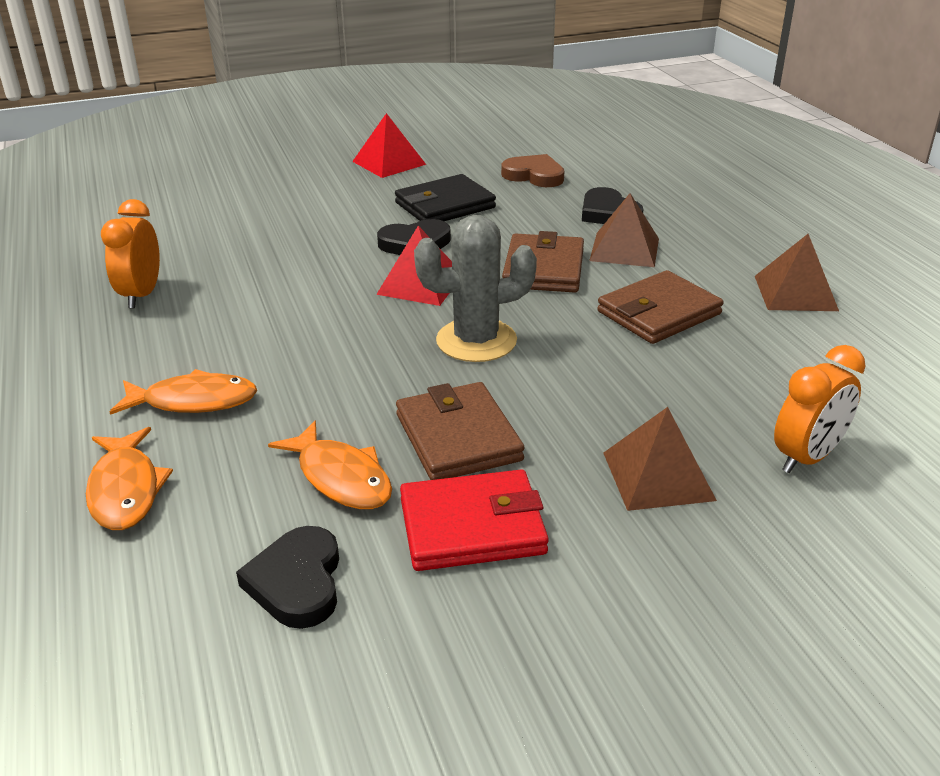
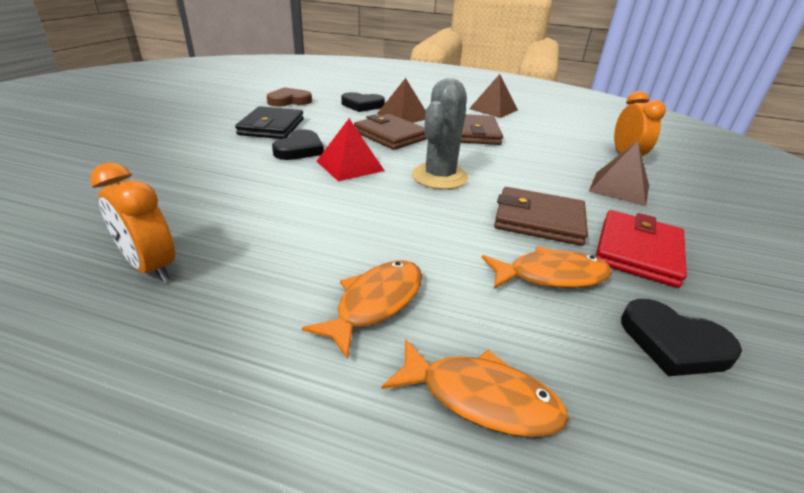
camera: 55 degrees left, 0 degrees up
(389, 163) = (182, 118): red pyramid -> none

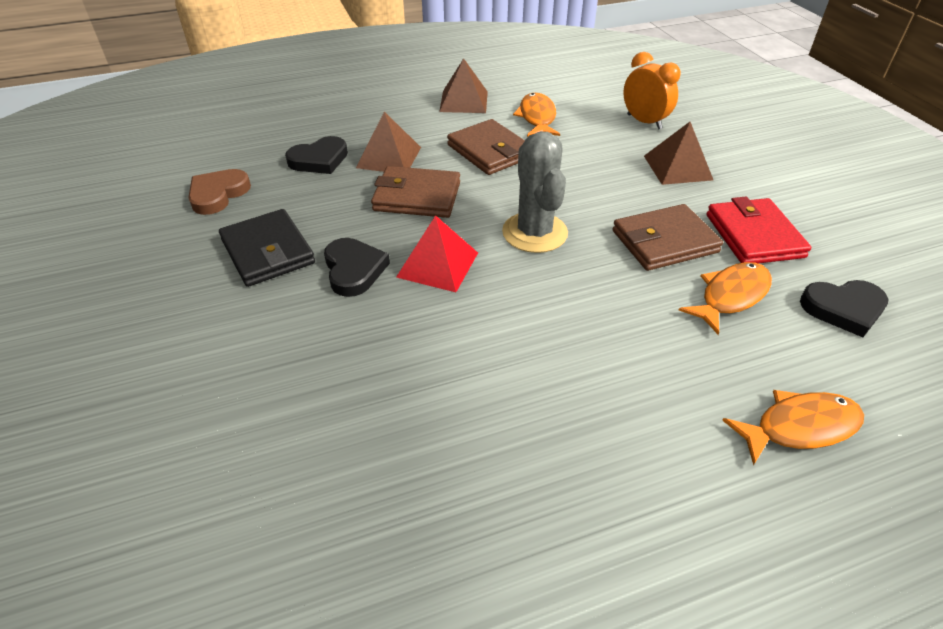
camera: 35 degrees left, 10 degrees up
(151, 267) = (446, 500): orange clock -> none
(376, 303) = (659, 403): orange fish -> orange fish (537, 117)

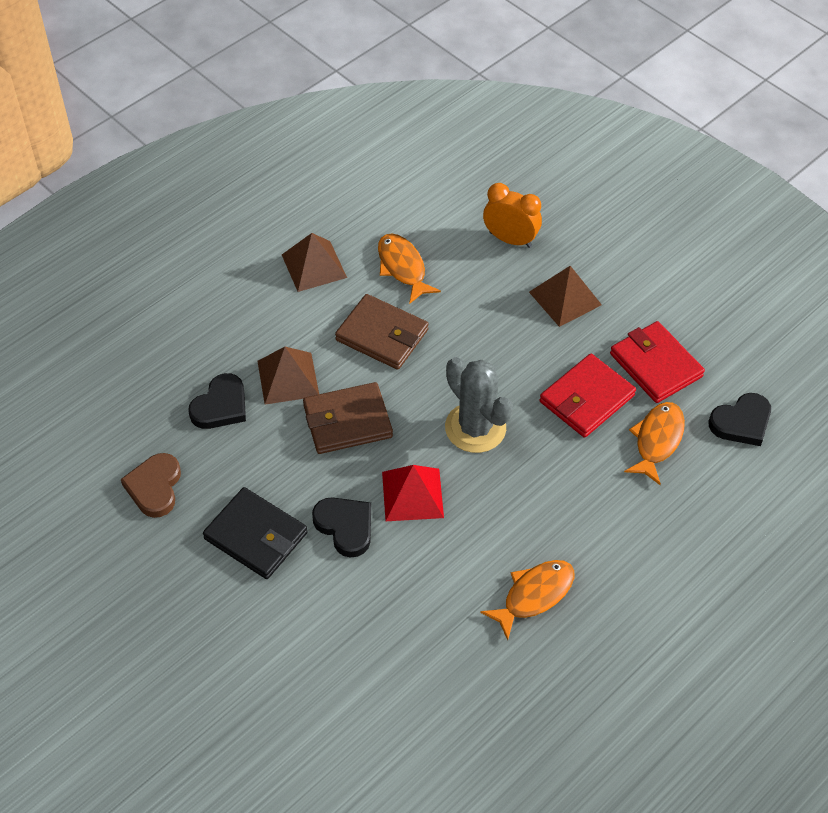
camera: 25 degrees left, 10 degrees up
(664, 241) = (586, 398): brown wallet -> red wallet
(799, 427) = (735, 543): orange fish -> orange fish (534, 595)

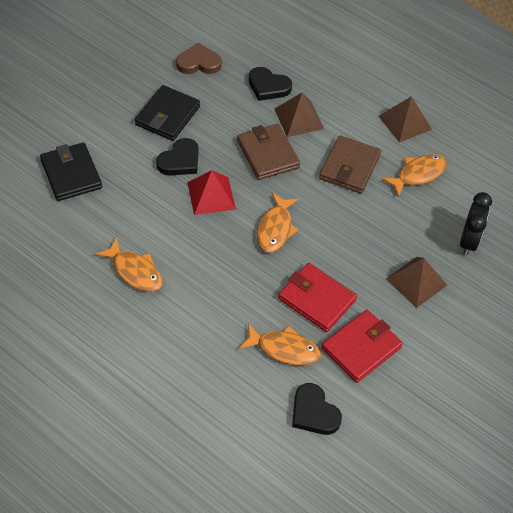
camera: 80 degrees right, 0 degrees up
(352, 670) = (71, 174): none -> black wallet
(475, 428) = (275, 229): grey cactus -> orange fish
(510, 239) = (468, 241): orange clock -> black clock

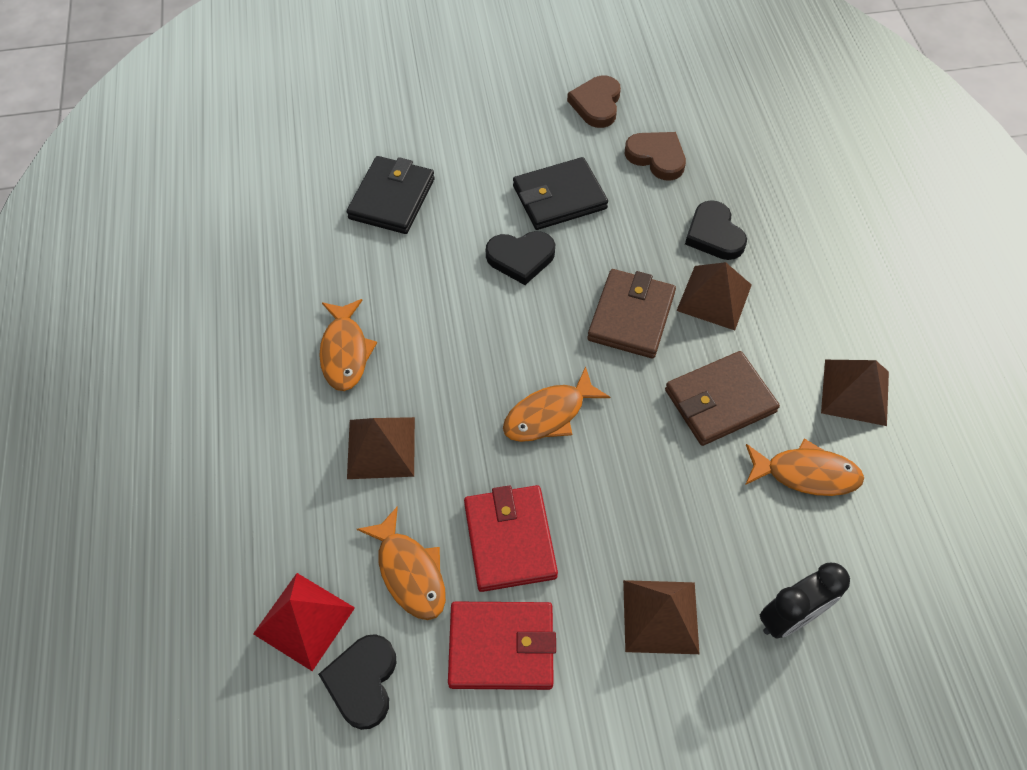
camera: 45 degrees right, 5 degrees up
(136, 52) = (596, 104): none -> brown heart
(207, 304) = (381, 447): none -> brown pyramid
(211, 195) = (515, 322): red pyramid -> red pyramid (304, 620)

